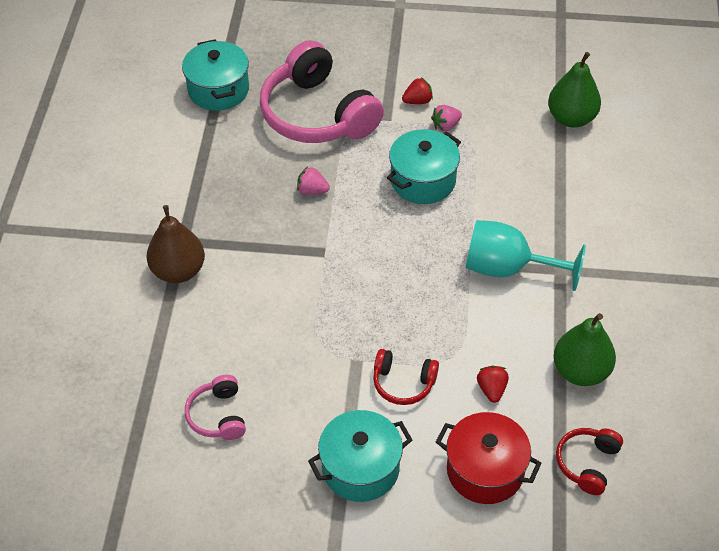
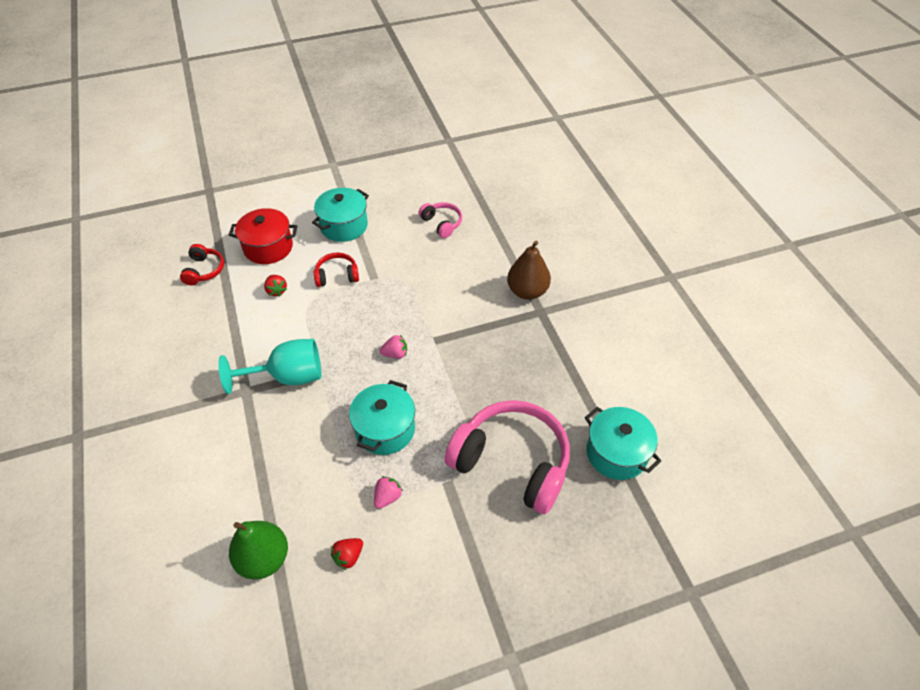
camera: 155 degrees right, 0 degrees up
(312, 190) = (472, 385): pink strawberry -> pink strawberry (395, 354)
(417, 101) = (426, 517): red strawberry -> red strawberry (348, 556)
(580, 371) = (216, 322): green pear -> none

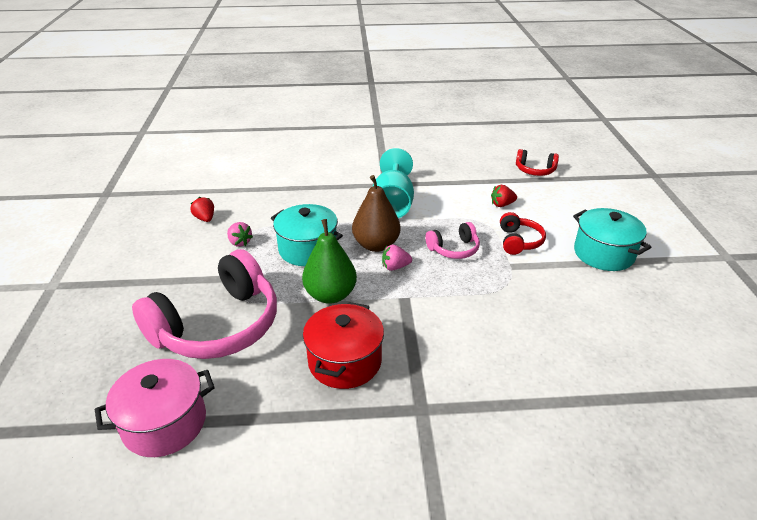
camera: 105 degrees right, 15 degrees down
(264, 558) = (234, 185): green pear -> green pear (330, 295)
(268, 247) = (566, 203): red pot -> red pot (345, 361)
(395, 354) = (395, 267): pink strawberry -> pink strawberry turned 75 degrees clockwise
(442, 223) = (614, 339): pink headphones -> pink headphones (454, 249)
(527, 291) = (464, 403): brown pear -> brown pear (376, 245)
(616, 453) = (164, 423): turquoise pot -> pink pot

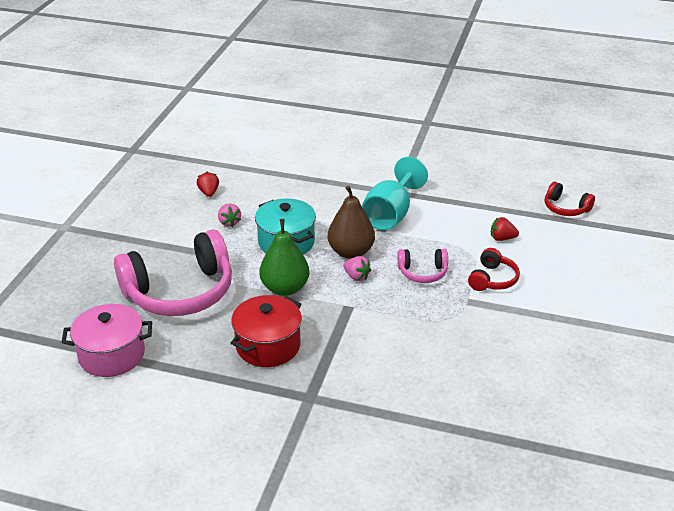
camera: 20 degrees right, 0 degrees up
(395, 267) = (356, 276): pink strawberry -> pink strawberry turned 150 degrees counterclockwise
(603, 254) = (571, 311): turquoise pot -> none

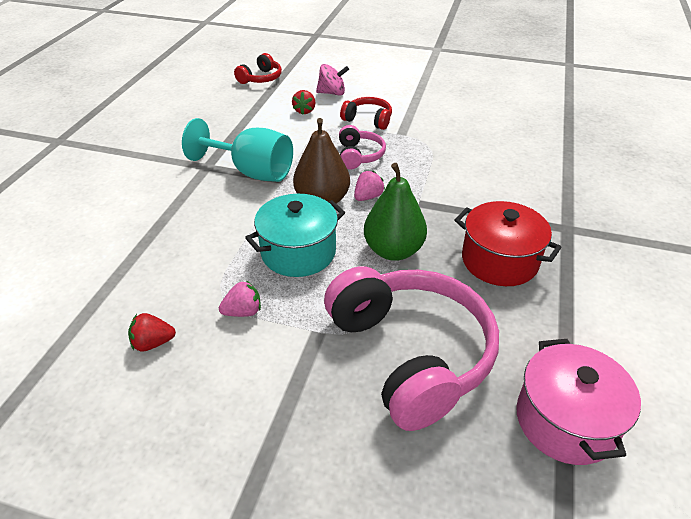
camera: 90 degrees left, 5 degrees up
(546, 255) = (332, 93): none -> pink spinning top

